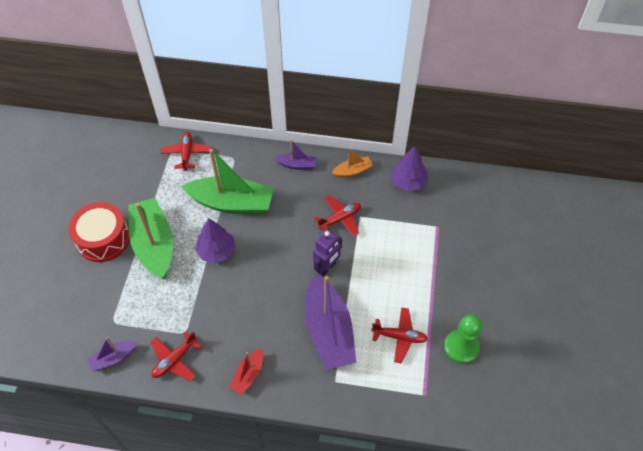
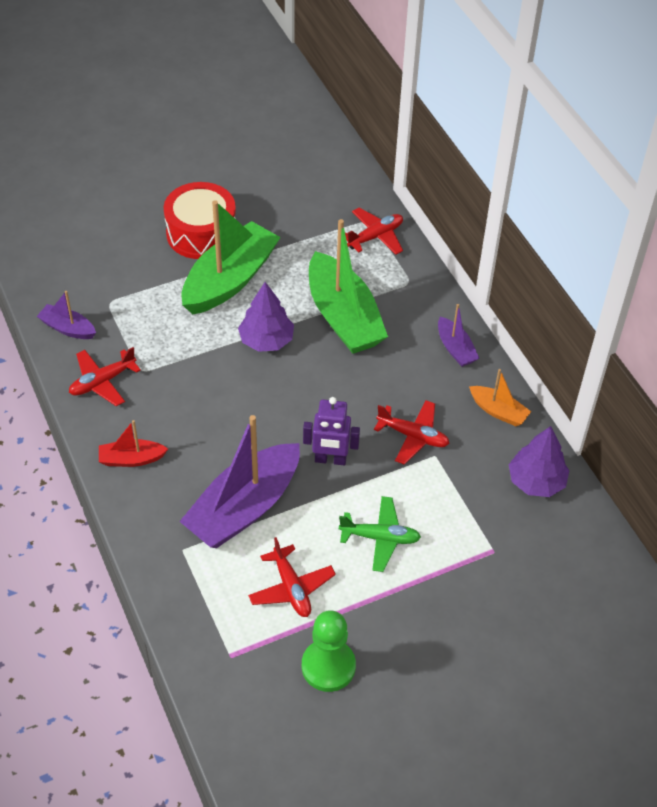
camera: 55 degrees right, 5 degrees down
(175, 360) = (102, 382): red plane -> red plane turned 45 degrees counterclockwise
(395, 273) = (380, 538): none -> green plane

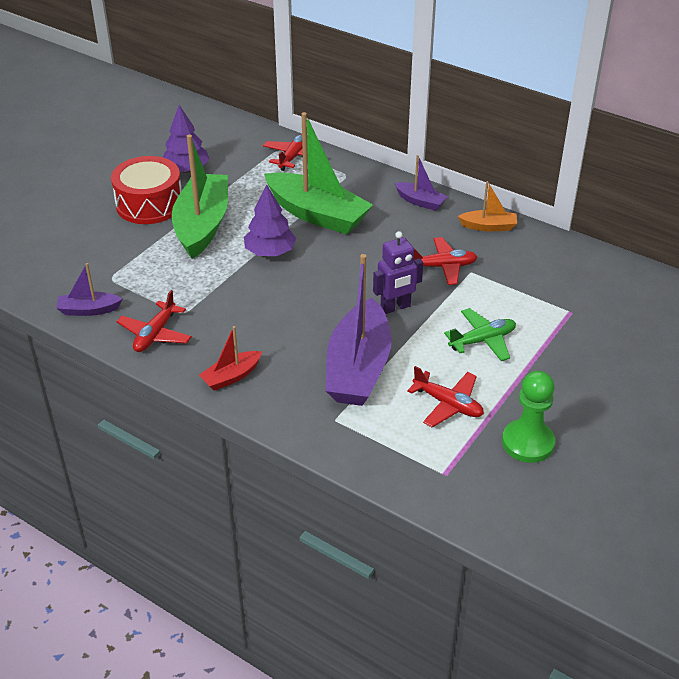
camera: 30 degrees left, 10 degrees down
(536, 481) = (557, 257): purple tree -> purple tree (186, 170)

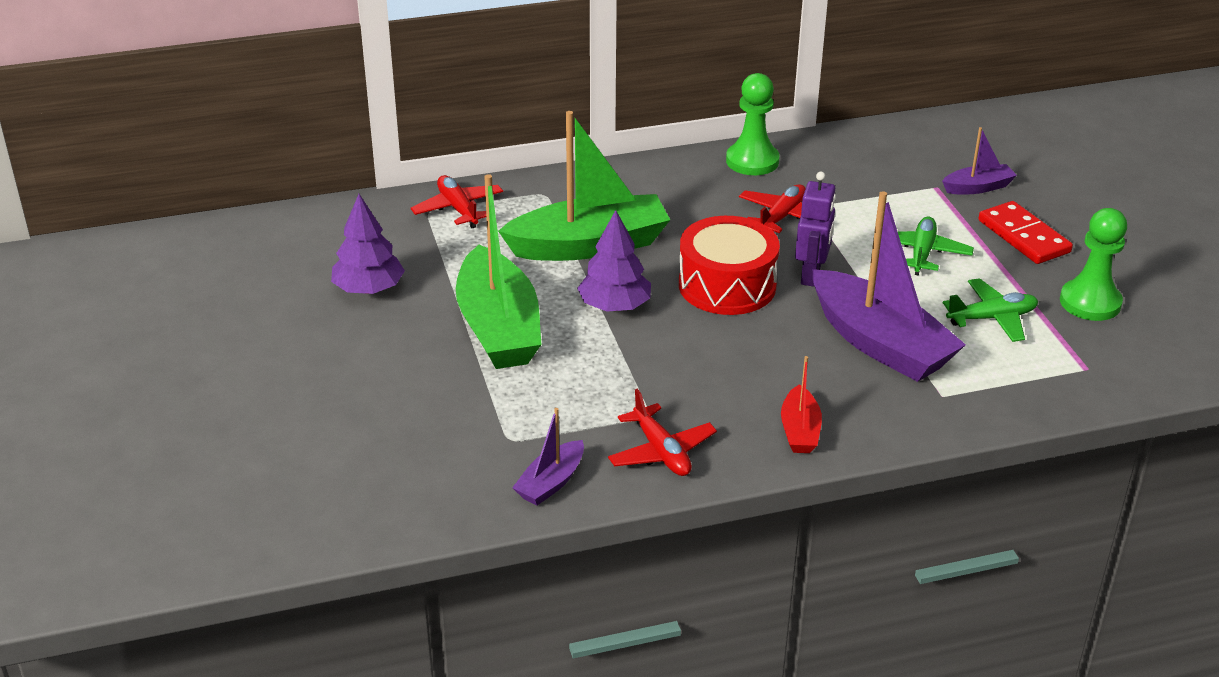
camera: 50 degrees left, 5 degrees down
(149, 204) = (399, 346): red drum -> red drum (727, 285)
(202, 225) = (498, 328): green boat -> green boat turned 150 degrees counterclockwise
(420, 201) = (657, 176): purple boat -> purple boat (978, 187)
(448, 404) = (992, 318): red plane -> green plane
(488, 226) = (752, 161): orange boat -> green pawn
(566, 377) = (1023, 236): none -> red domino

